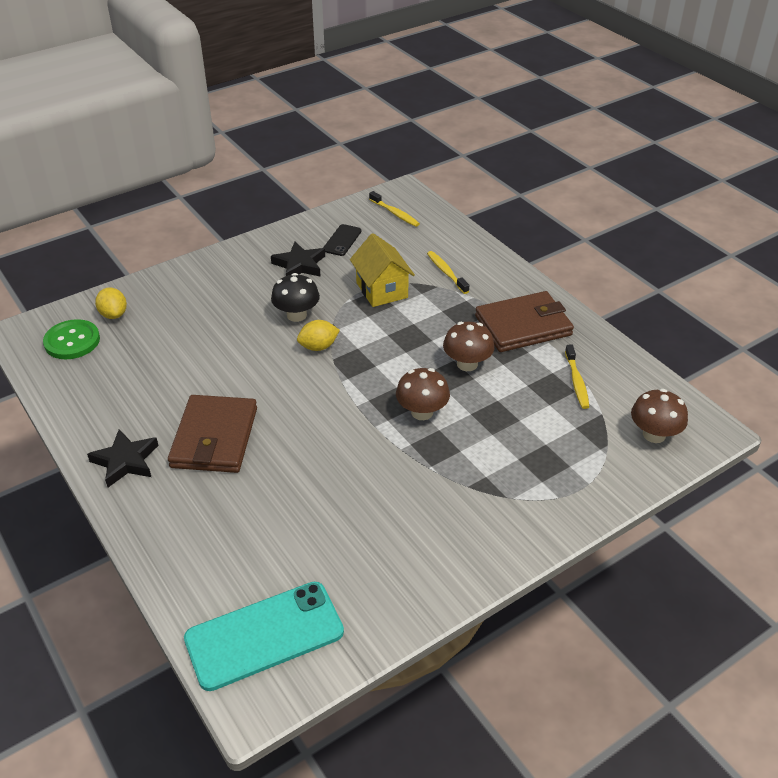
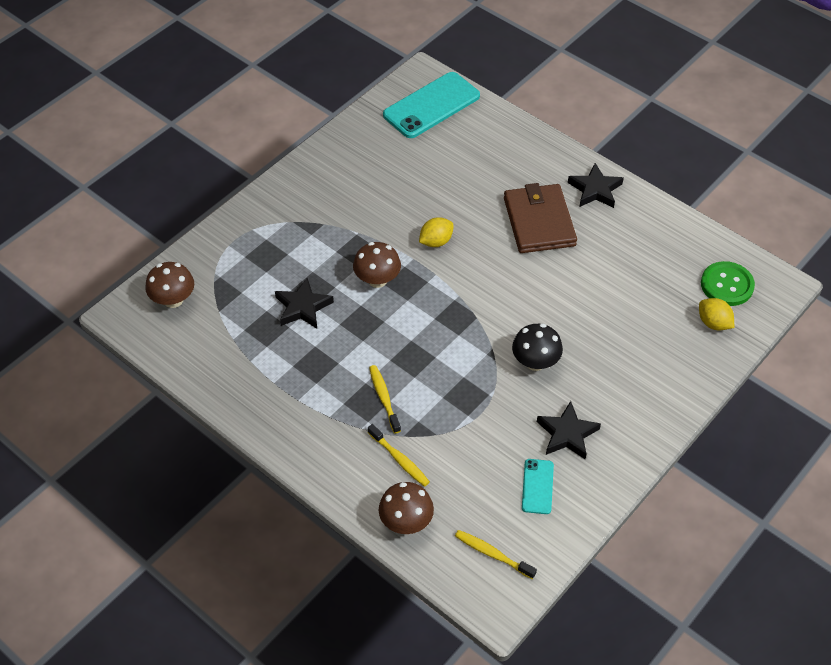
camera: 165 degrees right, 10 degrees up
(318, 347) = (496, 328): yellow lemon -> yellow lemon (436, 241)
(342, 240) = (537, 486): black phone -> turquoise phone
(382, 290) = (462, 416): yellow house -> none
(467, 364) = (349, 339): brown mushroom -> brown mushroom (406, 522)
(509, 401) = (303, 307): none -> black star
(523, 325) = (302, 399): brown wallet -> none
(576, 382) = (243, 340): yellow toothbrush -> yellow toothbrush (384, 398)

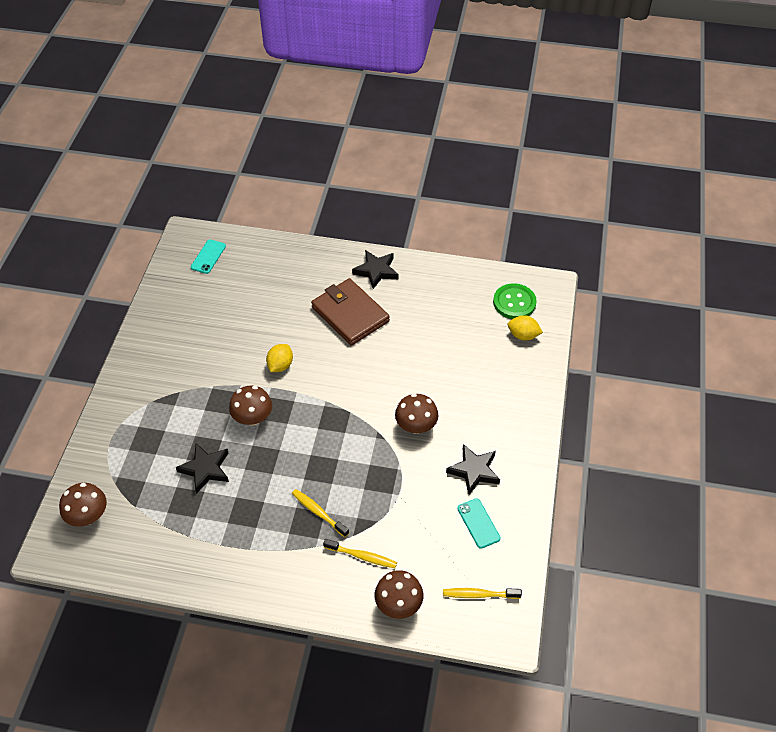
camera: 30 degrees left, 0 degrees up
(431, 105) = (208, 257): turquoise phone -> turquoise phone, size x0.50
(535, 362) = (416, 426): black mushroom -> brown mushroom

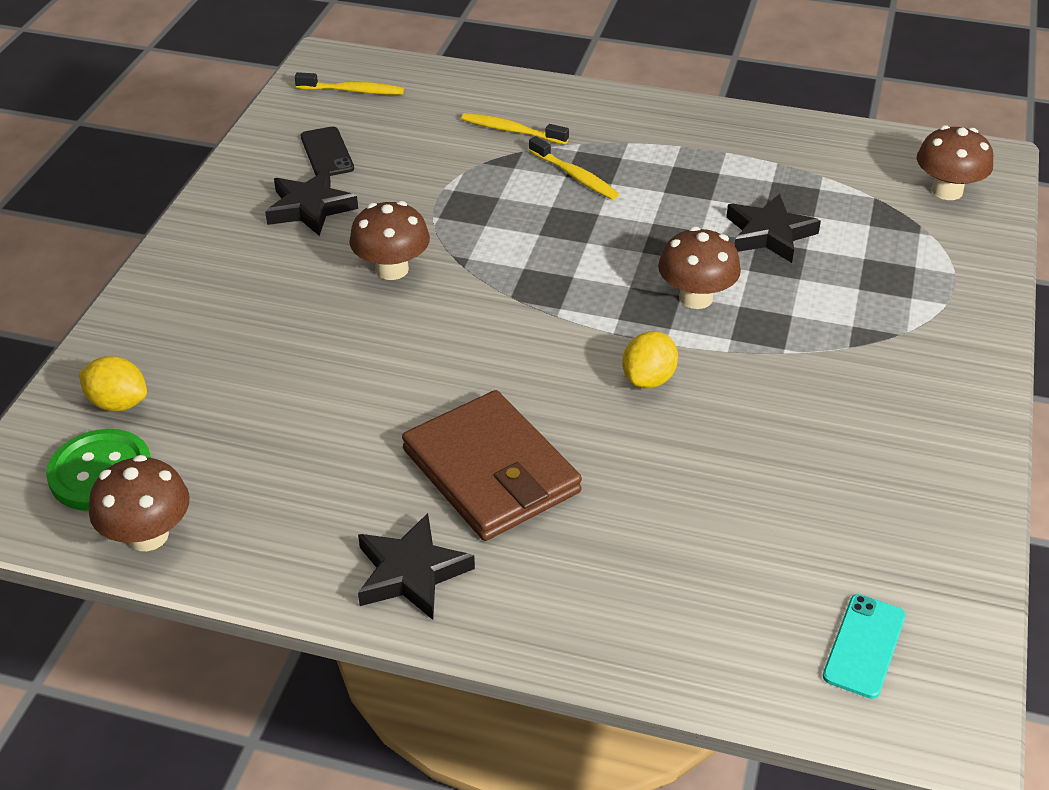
camera: 175 degrees left, 10 degrees down
(398, 604) = (467, 88): brown mushroom -> brown mushroom (148, 535)
(478, 523) = (327, 153): turquoise phone -> black phone

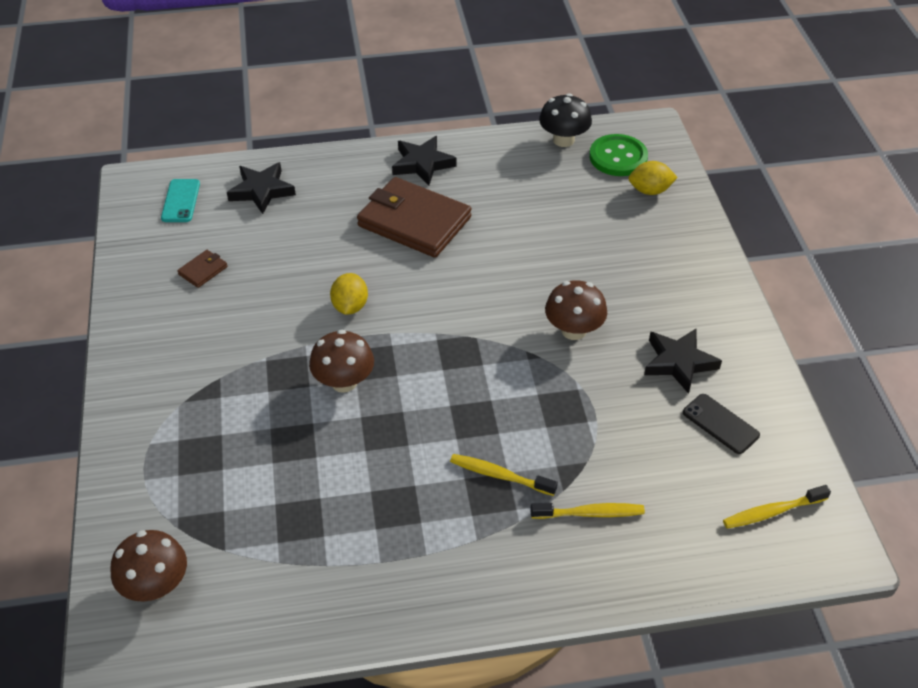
camera: 155 degrees right, 5 degrees up
(148, 535) = (563, 140): brown mushroom -> black mushroom
(769, 234) = (307, 467): black star -> black star (261, 191)
(846, 498) = (203, 270): none -> brown wallet

